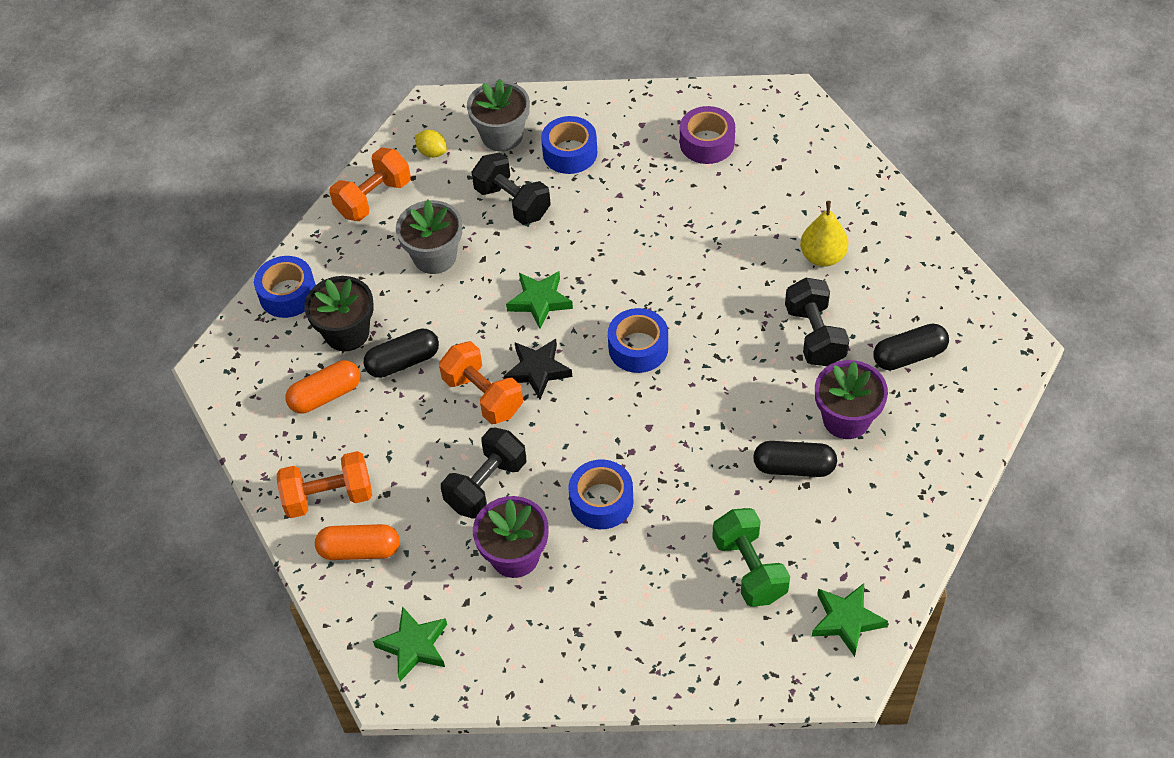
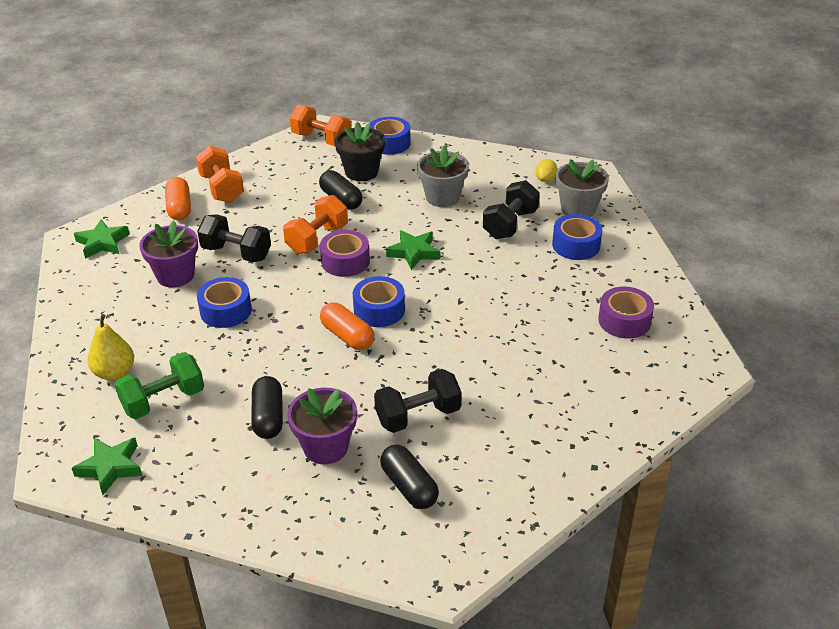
camera: 75 degrees right, 15 degrees down
(326, 395) = (306, 173): orange capsule -> orange capsule (347, 336)
(373, 198) = (489, 162): orange dumbbell -> orange dumbbell (321, 140)
(537, 371) = (345, 261): black star -> purple tape
(822, 256) = (515, 412): yellow pear -> yellow pear (115, 373)

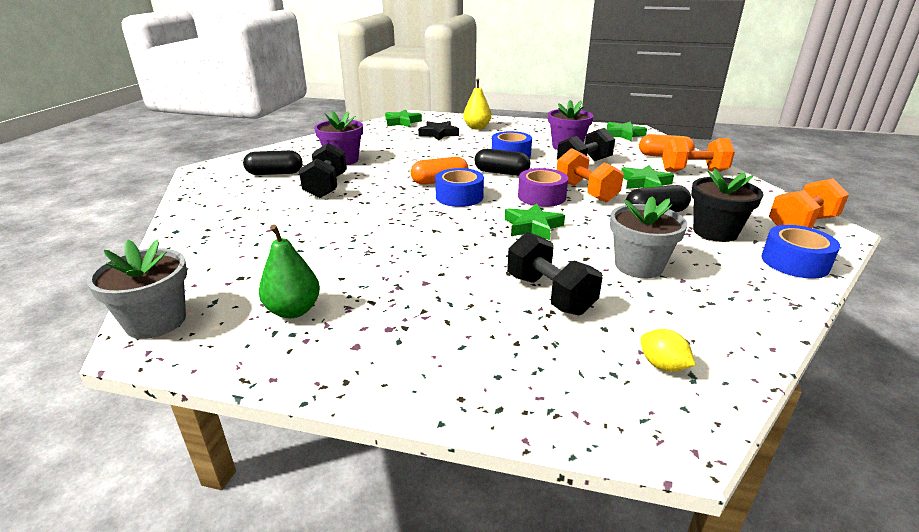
camera: 115 degrees right, 10 degrees down
(163, 401) = (438, 134): green dumbbell -> black star
(268, 417) = (389, 152): black capsule -> black capsule (501, 173)
(272, 211) = (644, 183): none -> green star
(576, 245) = (466, 330): blue tape -> none
(578, 209) = (556, 368): grey flower pot -> grey flower pot (156, 321)
(624, 321) = (293, 310): purple tape -> green pear

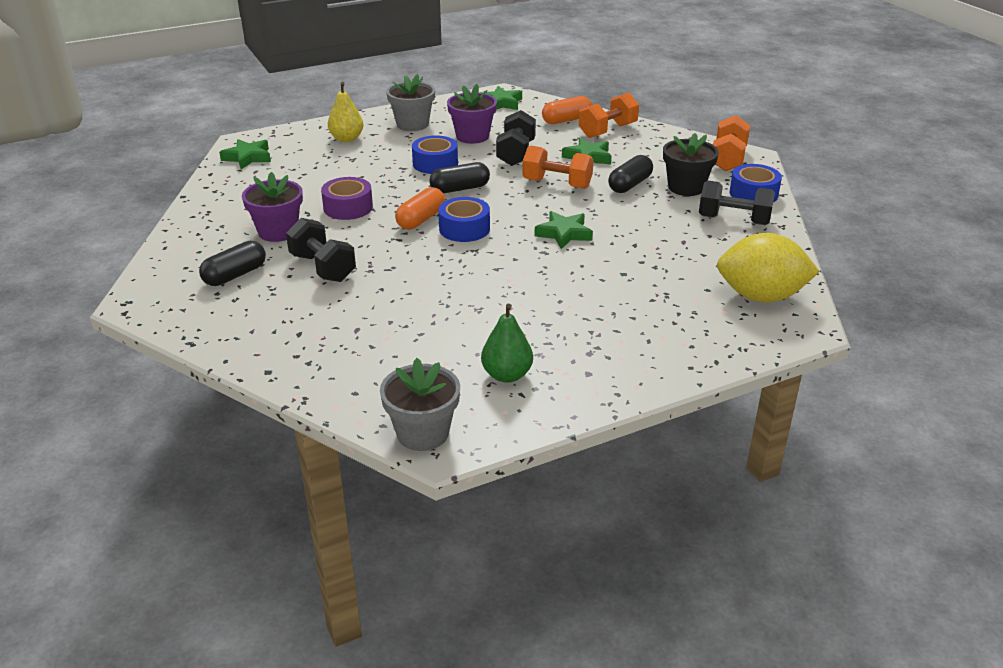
camera: 40 degrees left, 5 degrees up
(438, 134) = (320, 161): black star -> none
(541, 196) = (530, 202): purple tape -> purple tape (348, 207)
(549, 294) = (649, 282): black dumbbell -> black dumbbell (733, 220)
(638, 266) = (673, 236): grey flower pot -> grey flower pot (412, 124)
(662, 365) = (761, 296): yellow lemon -> yellow lemon, size x2.42

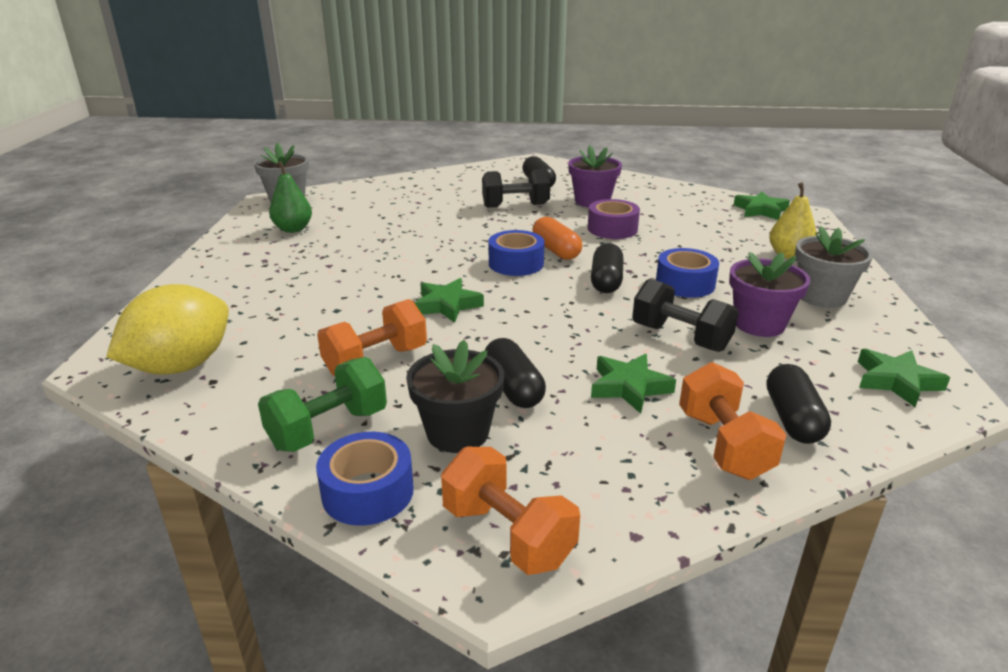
camera: 120 degrees right, 5 degrees down
(557, 184) = (566, 337): orange dumbbell -> orange dumbbell (376, 361)
(566, 120) = (792, 419): orange capsule -> black capsule
(733, 220) = (328, 429): black dumbbell -> green dumbbell

